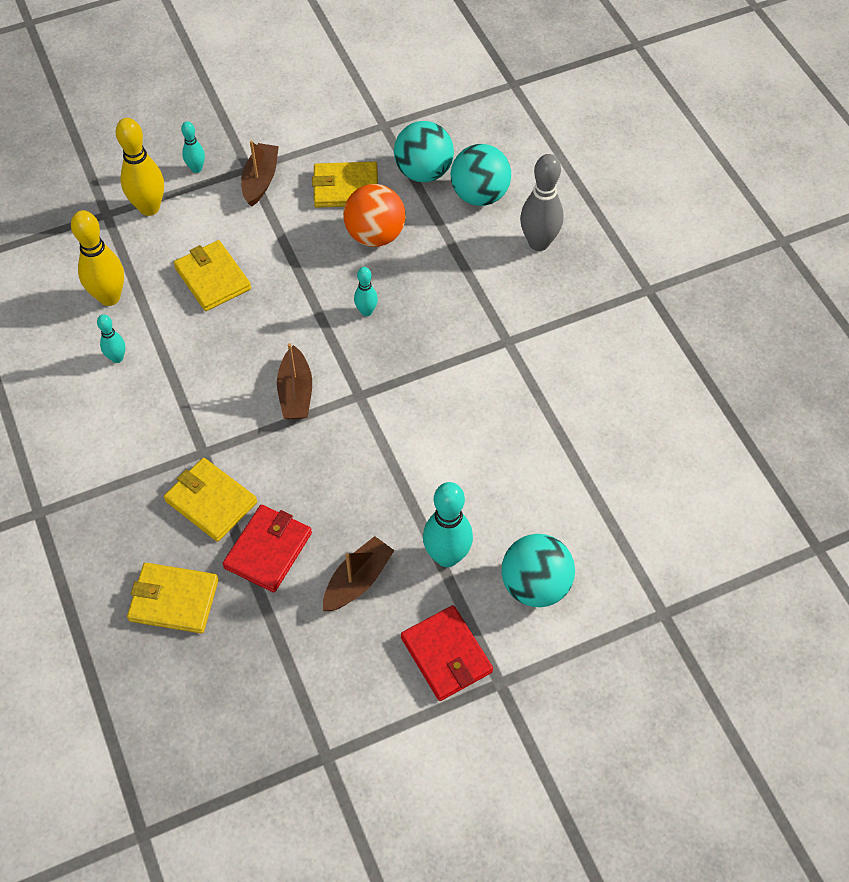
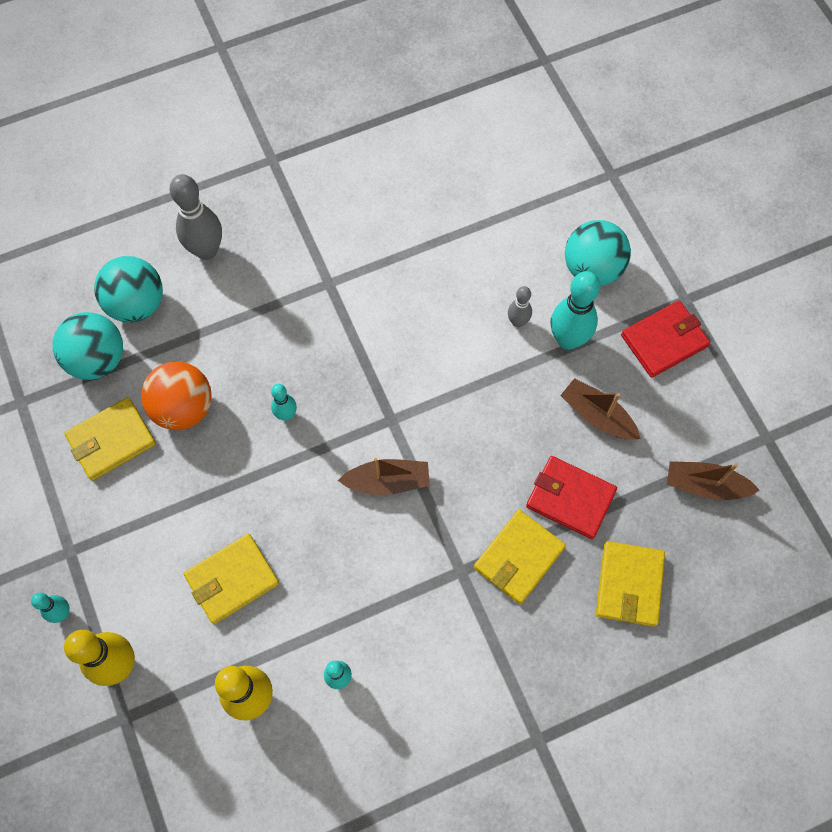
camera: 90 degrees left, 10 degrees up
(260, 180) = (90, 536): brown boat -> brown boat (705, 485)
(346, 188) = (111, 440): yellow wallet -> yellow wallet turned 60 degrees clockwise
(467, 508) = (517, 322): none -> grey bowling pin

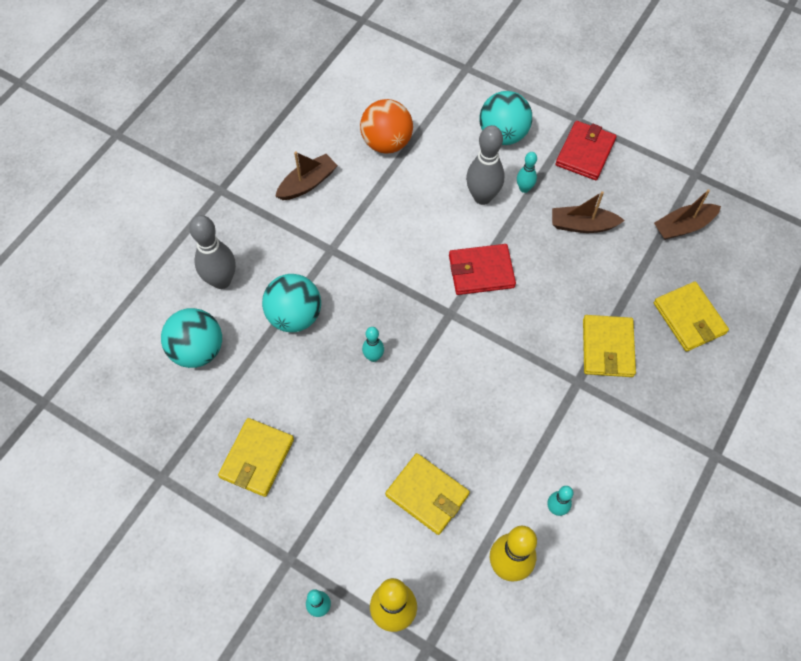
camera: 35 degrees left, 5 degrees down
(97, 359) = (198, 408): turquoise ball -> turquoise ball (295, 316)
(183, 408) = (293, 400): orange ball -> orange ball (387, 142)
(232, 579) = (427, 495): yellow wallet -> yellow wallet turned 75 degrees counterclockwise
(387, 481) = (481, 356): brown boat -> brown boat (307, 183)
(517, 322) = (482, 197): grey bowling pin -> grey bowling pin, size x1.86
(568, 339) = (524, 188): turquoise bowling pin -> turquoise bowling pin, size x0.54
(570, 498) = (608, 288): red wallet -> red wallet (481, 271)

